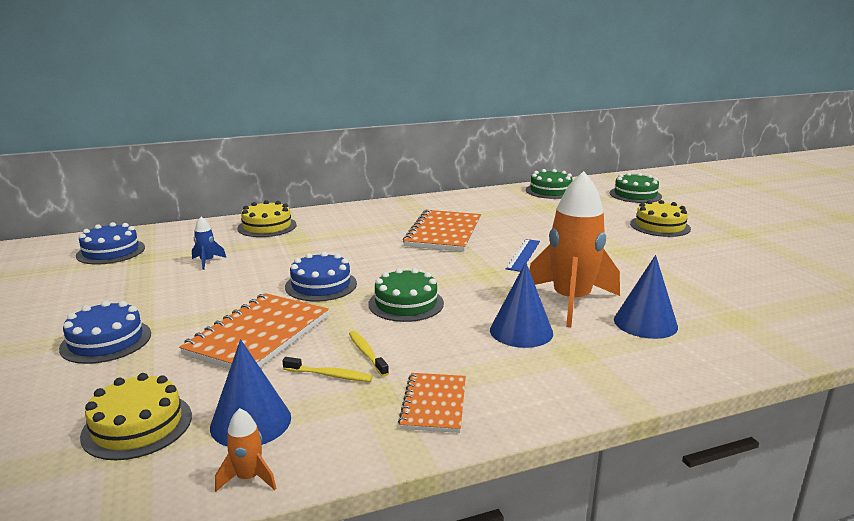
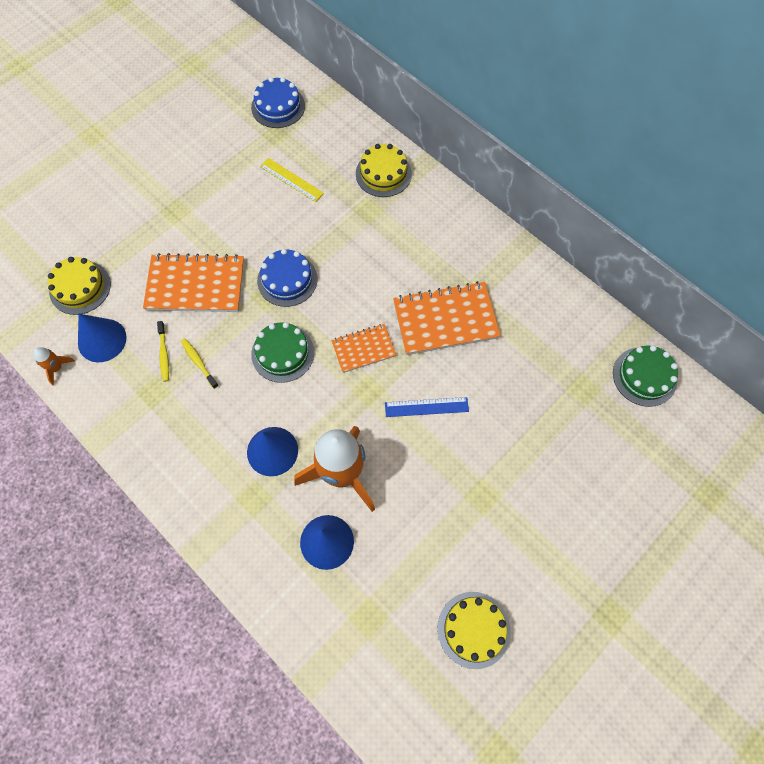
camera: 65 degrees right, 45 degrees up
(106, 341) = (154, 206): blue cake -> none
(207, 262) = (291, 180): blue rocket -> yellow ruler
(367, 353) = (199, 362): yellow toothbrush -> yellow toothbrush turned 75 degrees counterclockwise
(434, 404) = (154, 429): orange notebook -> orange notebook (363, 349)
(635, 195) = (690, 476): green cake -> none
(660, 226) = (583, 521): yellow cake -> yellow cake (473, 629)

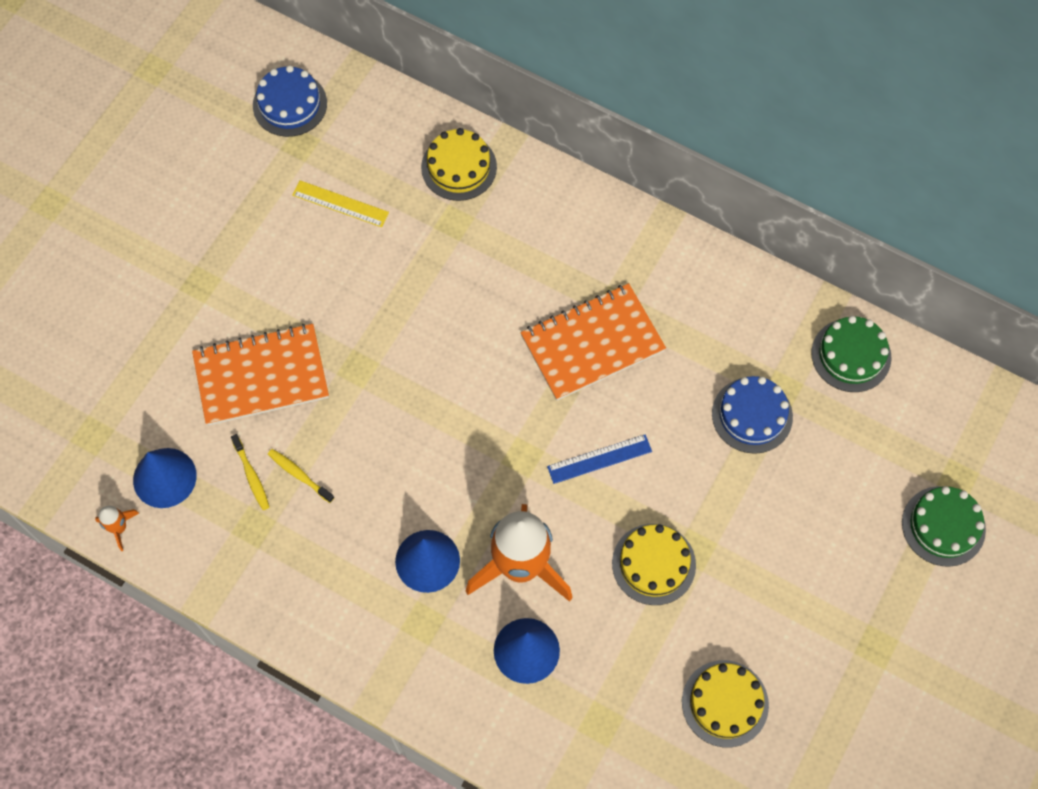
camera: 15 degrees left, 0 degrees up
(80, 287) = (110, 416): yellow cake -> yellow cake (653, 564)
(283, 353) = (402, 436): green cake -> green cake (943, 526)
(287, 280) = (377, 340): blue cake -> blue cake (752, 415)
(363, 349) = (501, 406): orange notebook -> none

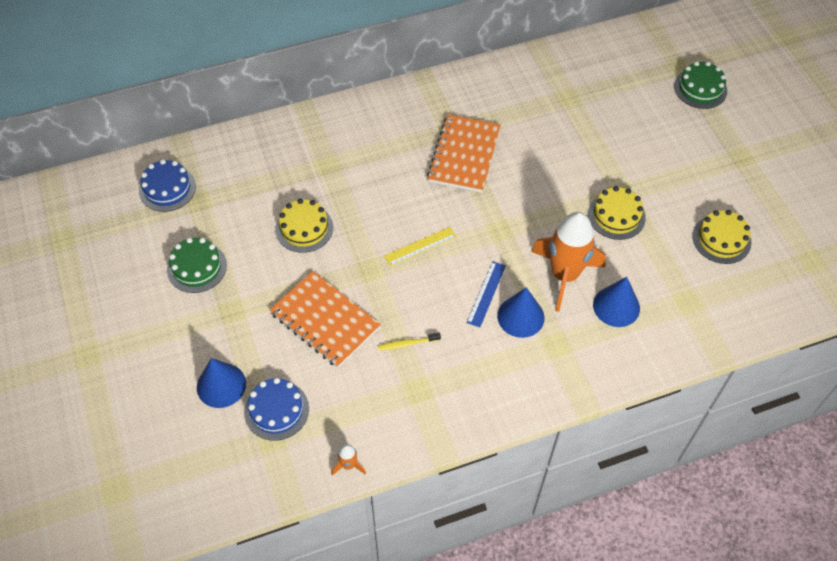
camera: 50 degrees left, 10 degrees down
(164, 477) = (339, 416): blue cone -> blue cone (221, 385)
(251, 476) = (384, 369): yellow toothbrush -> none
(261, 376) = (325, 320): orange notebook -> orange notebook turned 75 degrees counterclockwise
(340, 204) = (258, 208): yellow ruler -> yellow ruler (420, 246)
(459, 167) = (297, 140): yellow cake -> yellow cake (304, 228)
(599, 459) = (534, 197): blue ruler -> blue ruler (486, 294)
(752, 415) = (570, 119): blue cake -> blue cake (276, 410)
(851, 355) = (576, 59): green cake -> green cake (197, 267)

